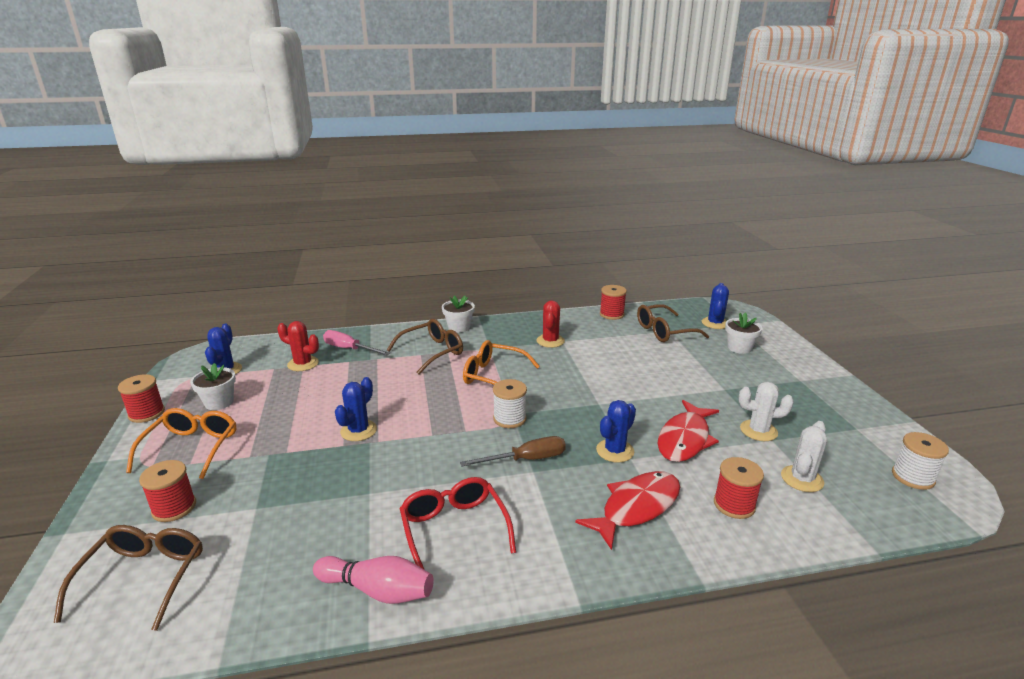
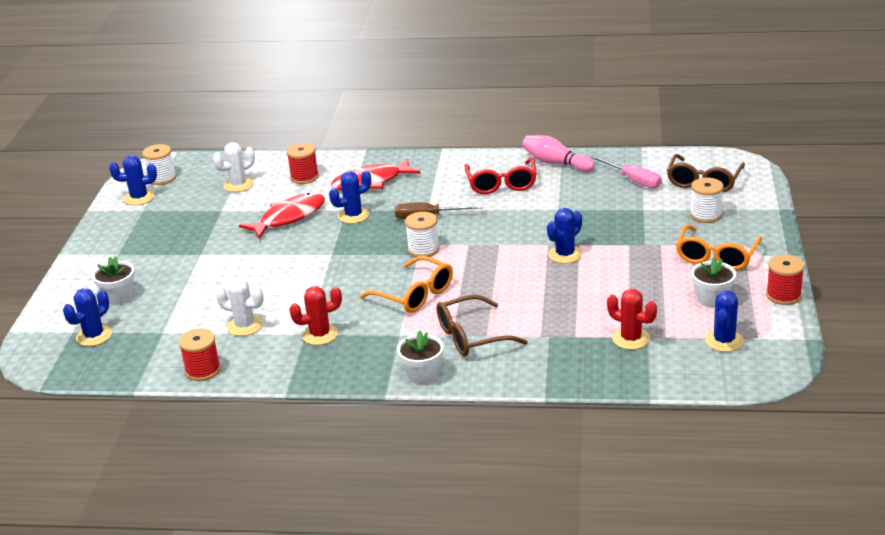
camera: 160 degrees left, 5 degrees up
(174, 508) = (706, 215): red spool -> white spool
(349, 349) = (574, 355): pink screwdriver -> pink screwdriver (633, 180)
(550, 341) = (320, 334): red cactus -> red cactus turned 45 degrees clockwise
(664, 331) = (171, 331): brown glasses -> none
(758, 431) = (222, 217): white cactus -> white cactus (245, 326)
(888, 443) = (139, 198): none -> blue cactus

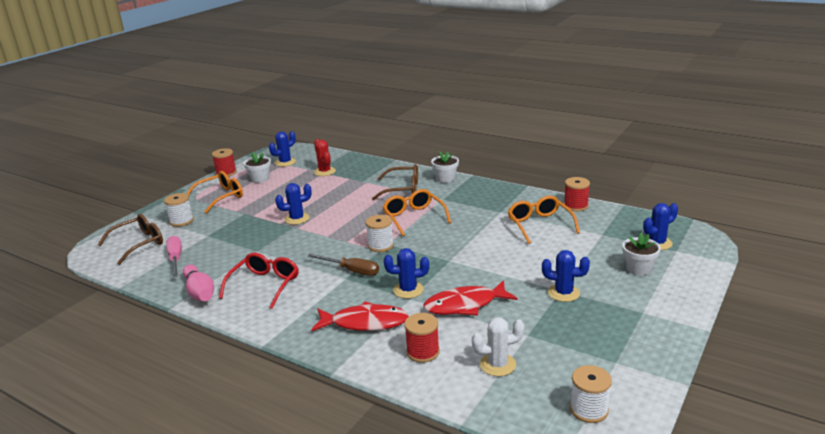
camera: 155 degrees left, 5 degrees down
(139, 198) = (620, 383): blue cactus -> blue cactus (563, 293)
(245, 326) = (539, 225): white cactus -> orange glasses
(320, 334) = (491, 209): red cactus -> none

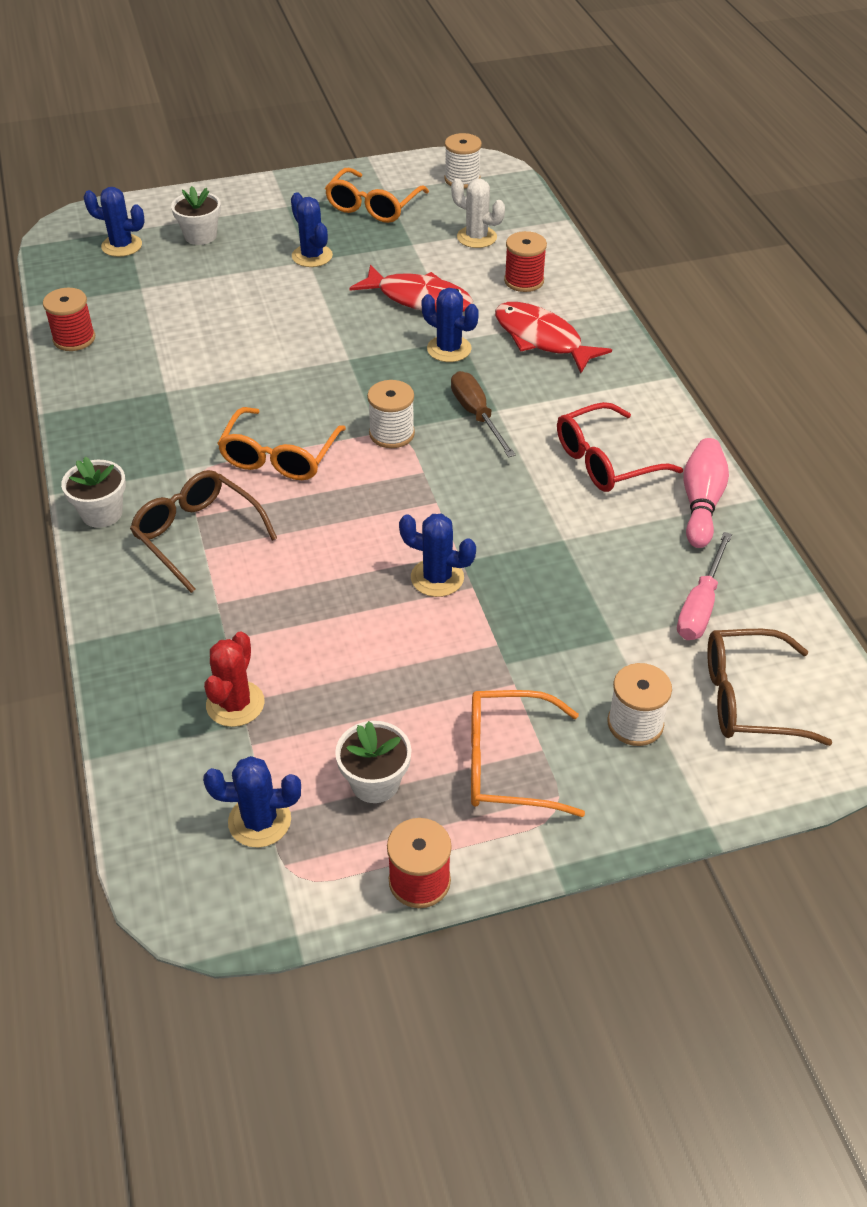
camera: 140 degrees left, 20 degrees up
(539, 225) = (169, 340): orange glasses -> orange glasses (373, 206)

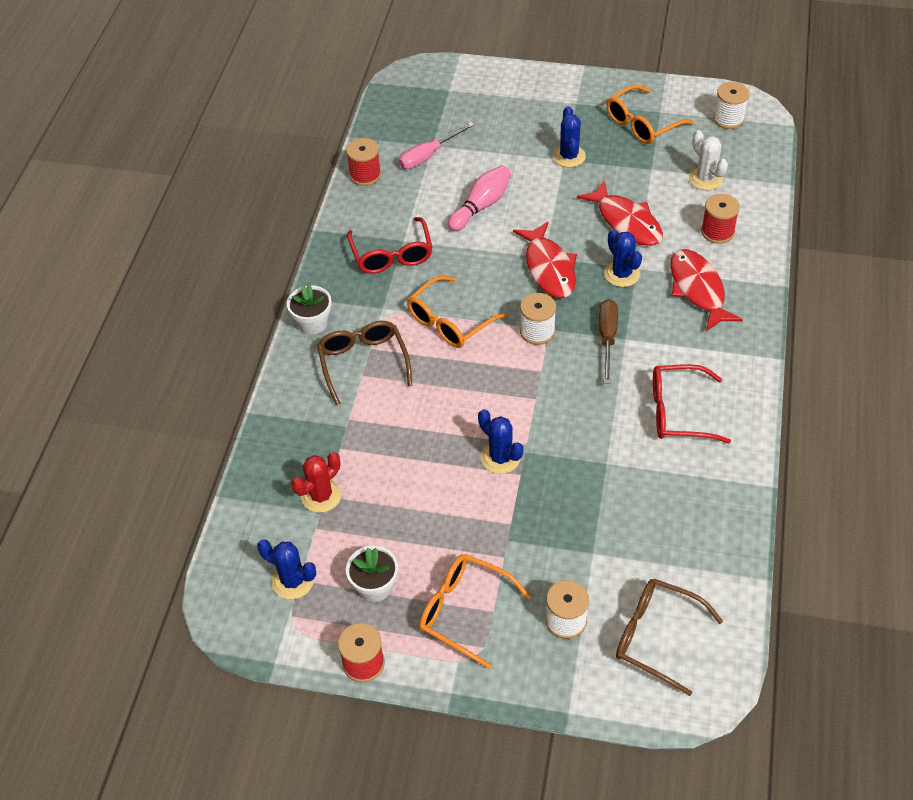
camera: 30 degrees right, 5 degrees up
(121, 246) = (438, 103): blue cactus -> none
(161, 410) = (392, 255): none -> red glasses
(200, 236) = (498, 112): white flower pot -> none
(362, 367) = (549, 268): none -> red fish
(700, 605) = (671, 553): pink screwdriver -> pink screwdriver (428, 155)
(701, 503) = (727, 474): pink bowling pin -> pink bowling pin (481, 206)

